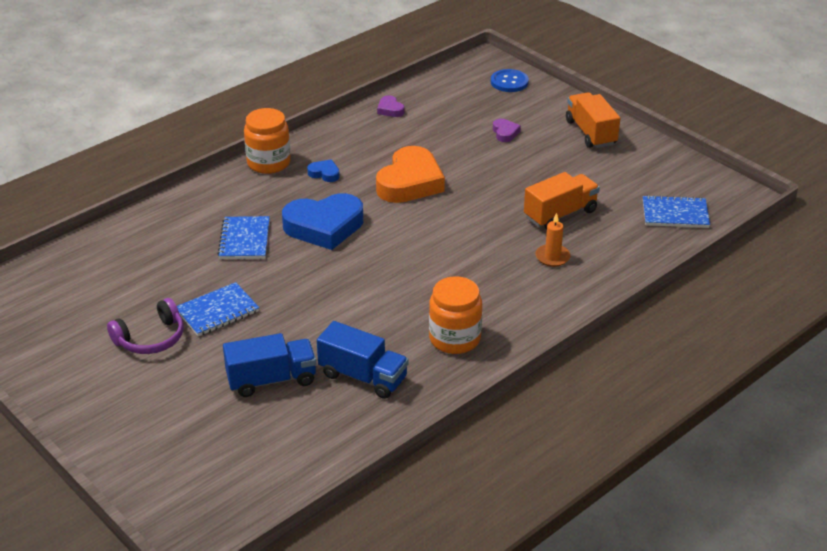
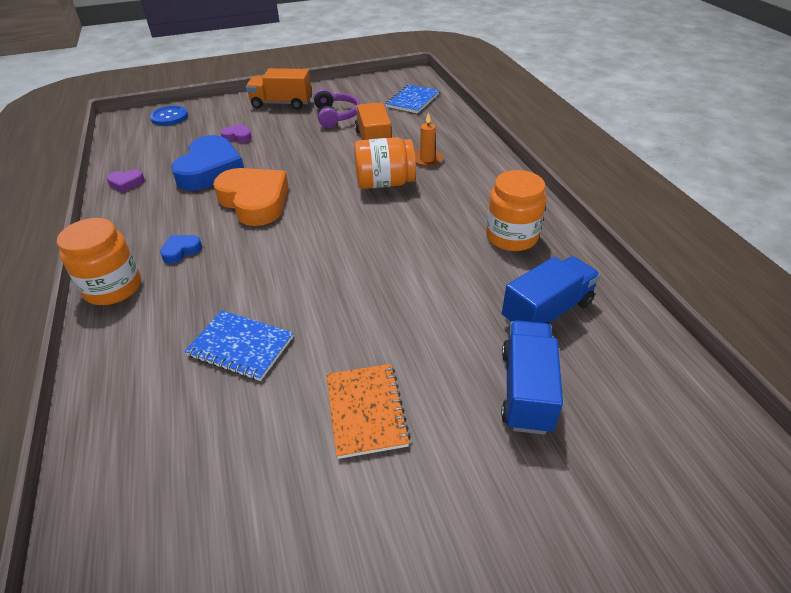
camera: 65 degrees left, 5 degrees up
(151, 338) = (382, 508): purple headphones -> purple headphones (336, 116)
(217, 311) = (366, 411): blue notebook -> orange notebook
(324, 226) = (274, 275): blue heart -> blue heart (210, 170)
(489, 243) = (384, 183): none -> orange jar

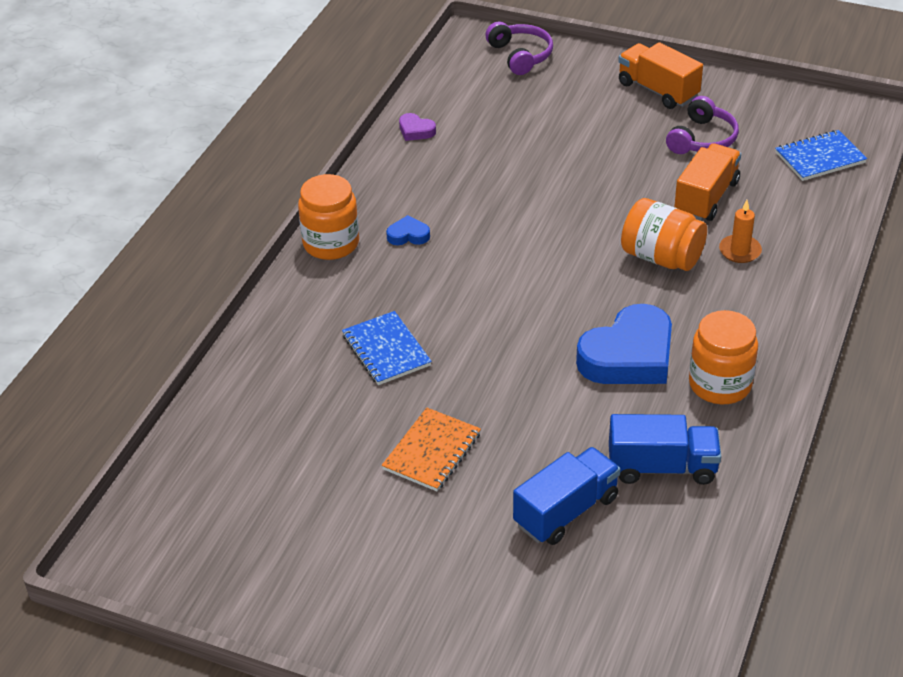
camera: 40 degrees right, 0 degrees up
(169, 117) = (520, 55): blue button -> purple headphones
(210, 170) = (504, 152): blue heart -> blue heart (629, 356)
(237, 137) = (567, 119): purple heart -> none
(255, 201) = (514, 214): orange heart -> none

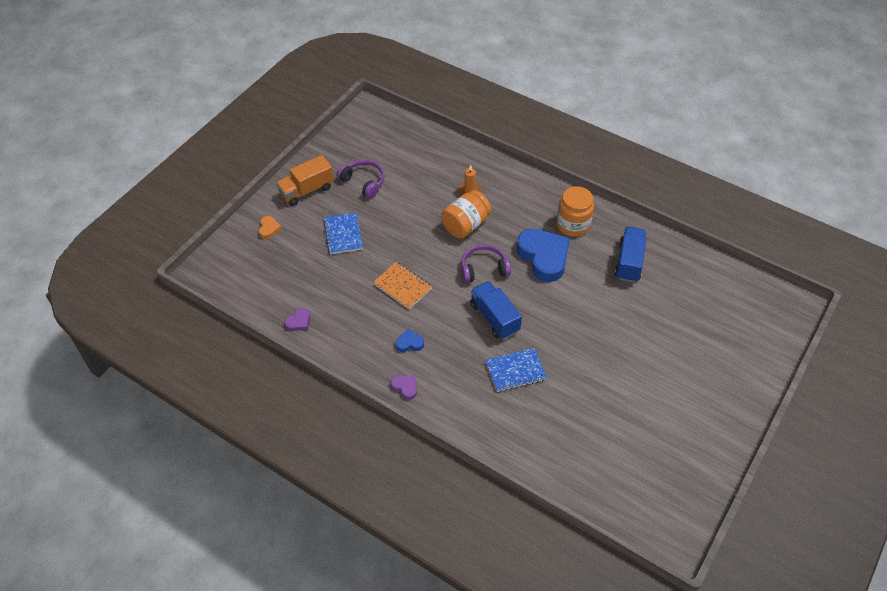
camera: 80 degrees left, 10 degrees up
(331, 243) = (405, 387): orange jar -> purple heart
(408, 235) = (409, 343): blue heart -> blue heart turned 75 degrees clockwise
(432, 451) = (604, 361): orange notebook -> orange notebook (402, 286)
(520, 55) = (237, 250): purple headphones -> purple headphones (483, 269)
(566, 511) = (655, 308): blue truck -> blue truck (494, 318)
(569, 73) = (269, 229): none -> orange heart
(706, 198) = (419, 193): orange truck -> none
(820, 158) = (399, 138): blue notebook -> blue notebook (343, 234)

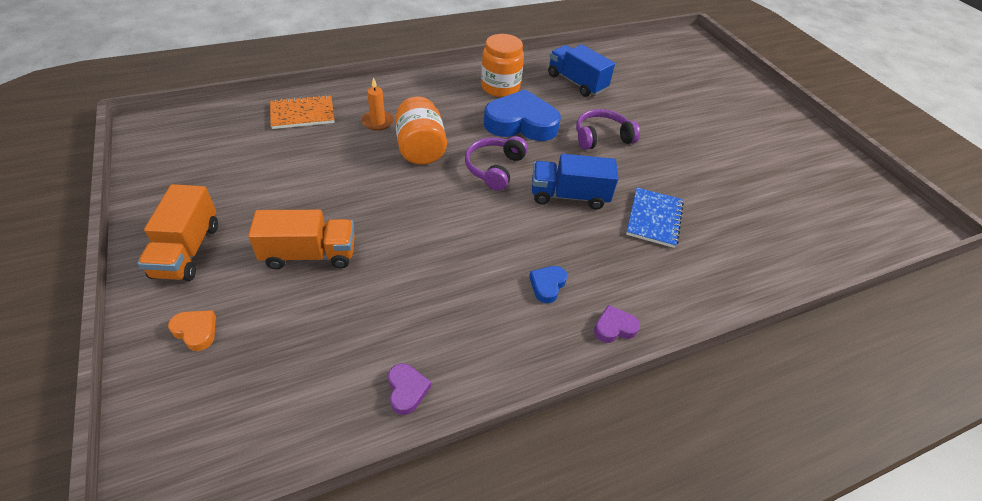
camera: 60 degrees left, 5 degrees down
(343, 234) = (309, 254): blue notebook -> orange truck
(363, 182) = (252, 190): purple headphones -> purple headphones (601, 137)
(402, 286) = (454, 244): orange notebook -> orange notebook (302, 114)

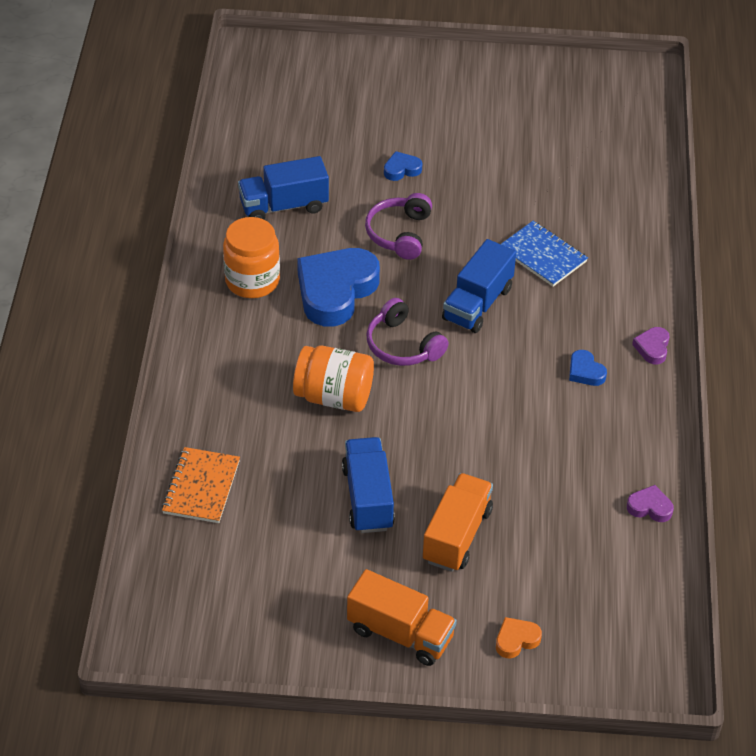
camera: 60 degrees left, 0 degrees up
(328, 192) = (368, 498): none -> blue truck
(378, 122) = (259, 419): orange candle -> none
(663, 122) = (401, 169): none -> blue heart

